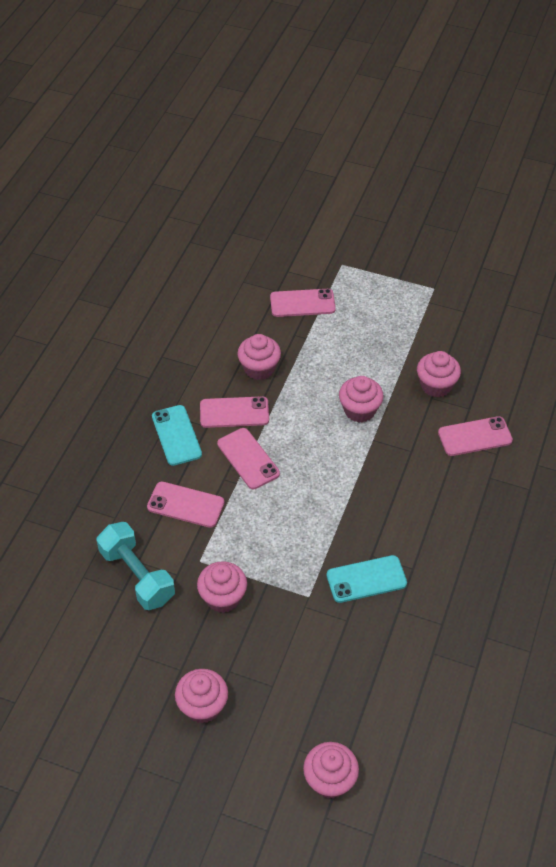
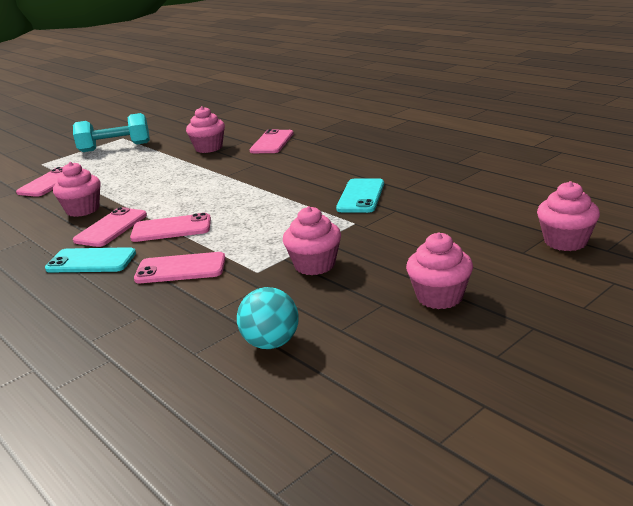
camera: 60 degrees left, 25 degrees down
(107, 618) = (271, 343): none -> turquoise ball
(137, 575) = (234, 313): turquoise dumbbell -> turquoise dumbbell (115, 147)
(185, 505) = (180, 269): pink phone -> pink phone turned 45 degrees clockwise
(359, 410) = (190, 176): pink cupcake -> none

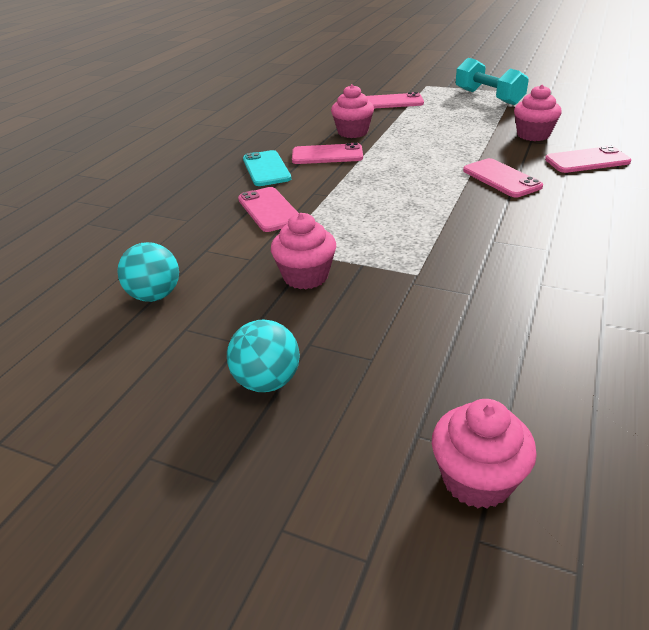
camera: 65 degrees right, 10 degrees up
(171, 229) = (340, 180): pink phone -> pink phone (501, 178)
(361, 196) = (490, 259): turquoise phone -> none
(439, 297) = (267, 382): pink cupcake -> turquoise ball

